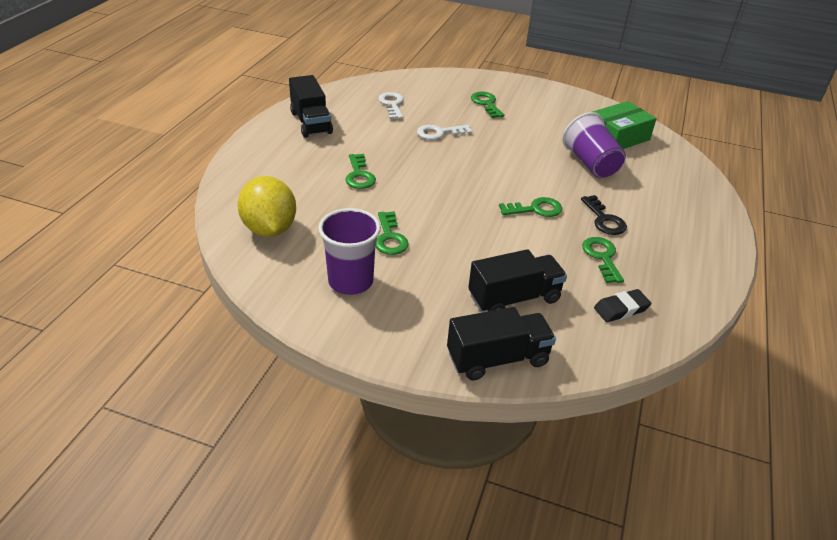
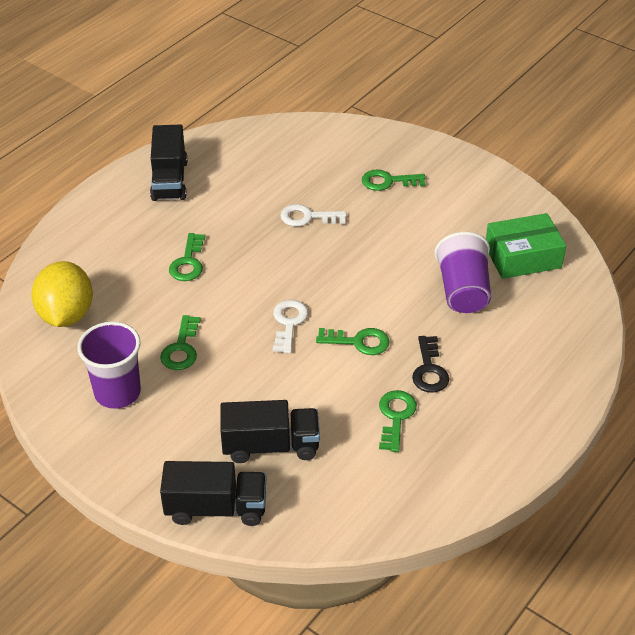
camera: 20 degrees right, 5 degrees up
(392, 104) = (274, 167): white key -> white key (288, 323)
(486, 104) = (388, 181): green key -> green key turned 90 degrees counterclockwise
(621, 309) = (376, 482): black eraser -> none

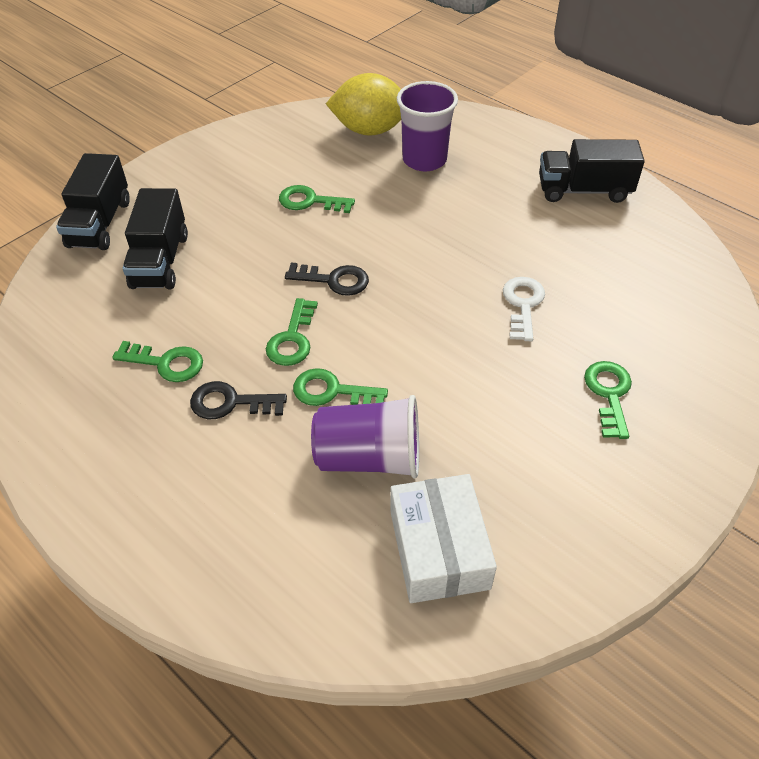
camera: 95 degrees right, 5 degrees up
(117, 392) = (261, 163): purple cup -> purple cup (424, 160)
(188, 262) = (441, 205): green key -> green key (332, 391)
(288, 323) = (334, 280): white key -> black key
(522, 257) = (439, 549): green box -> white box

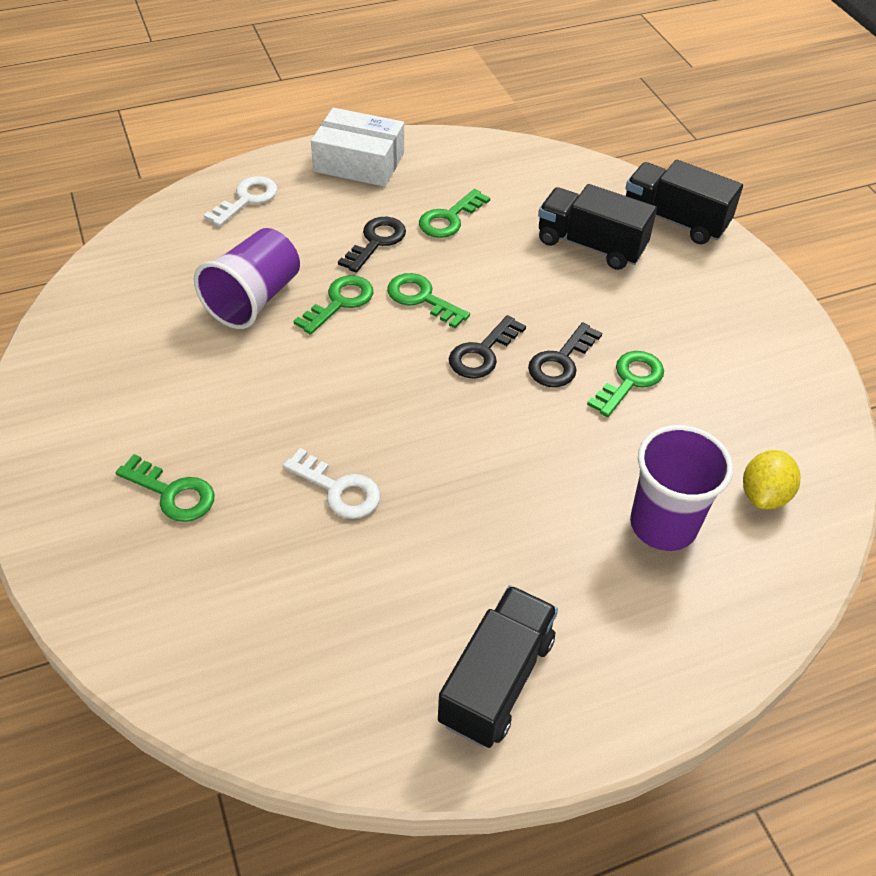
camera: 115 degrees right, 0 degrees up
(215, 553) = (247, 199): none -> white key
(314, 238) = (561, 361): none -> black key
(369, 130) = (764, 495): yellow lemon -> yellow lemon, size x0.60
(439, 549) = (143, 305): white box -> white box (359, 162)

